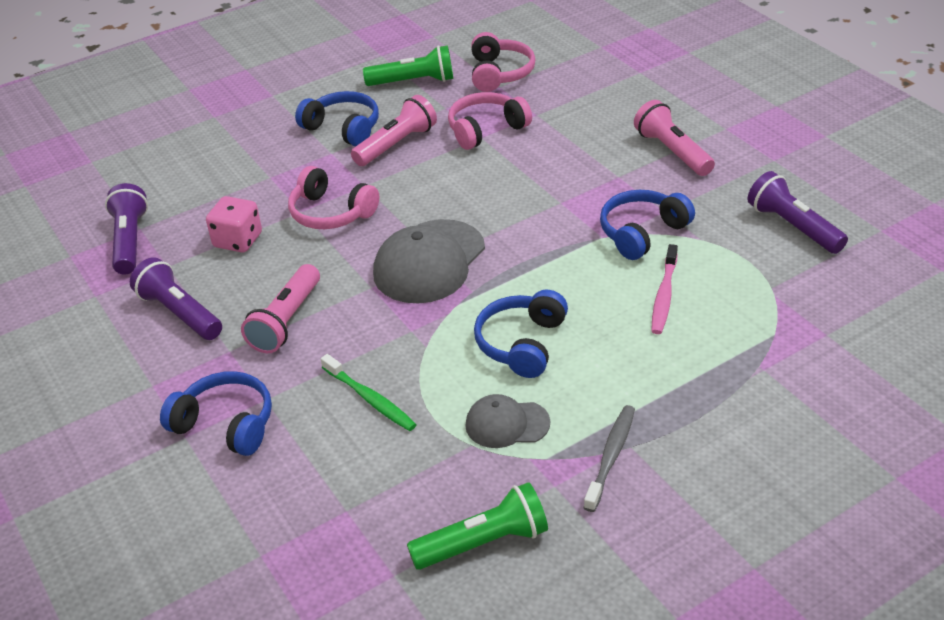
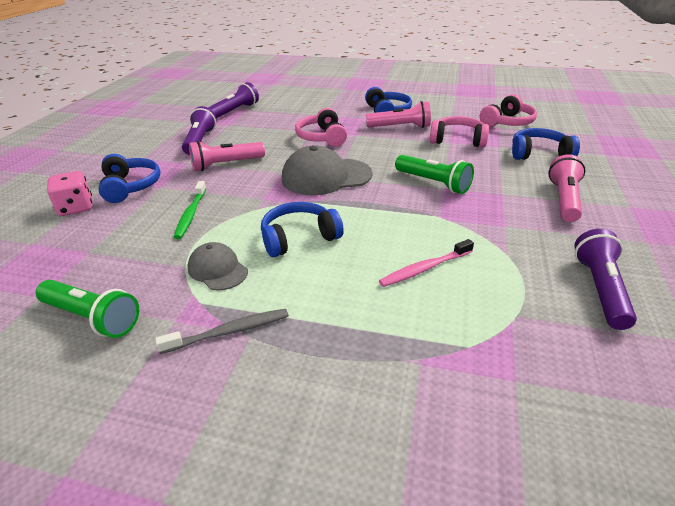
camera: 45 degrees right, 5 degrees down
(238, 240) = (268, 129): pink dice -> pink dice (76, 207)
(414, 82) = (453, 109): green flashlight -> green flashlight (433, 183)
(642, 233) = (469, 228): blue headphones -> blue headphones (539, 154)

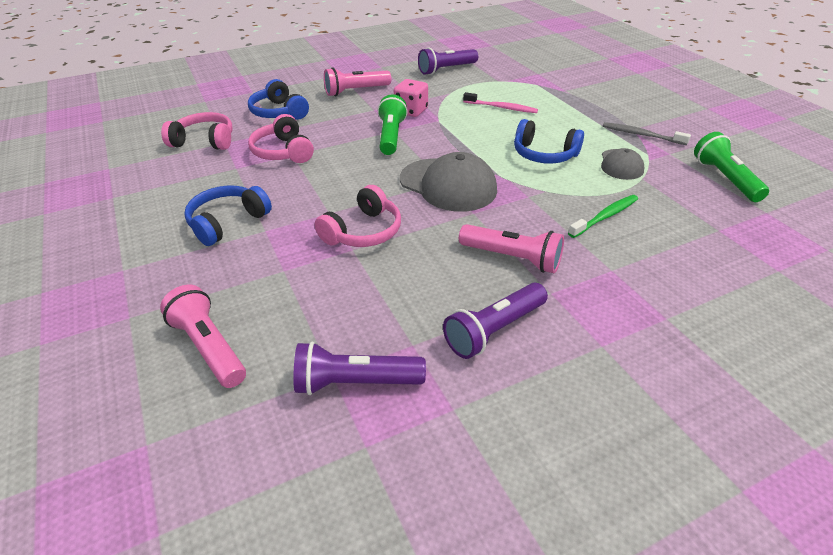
camera: 130 degrees left, 5 degrees up
(76, 207) = (724, 295): pink dice -> pink dice (411, 111)
(130, 186) = (646, 292): blue headphones -> none
(400, 127) = (276, 194): pink flashlight -> pink flashlight (209, 347)

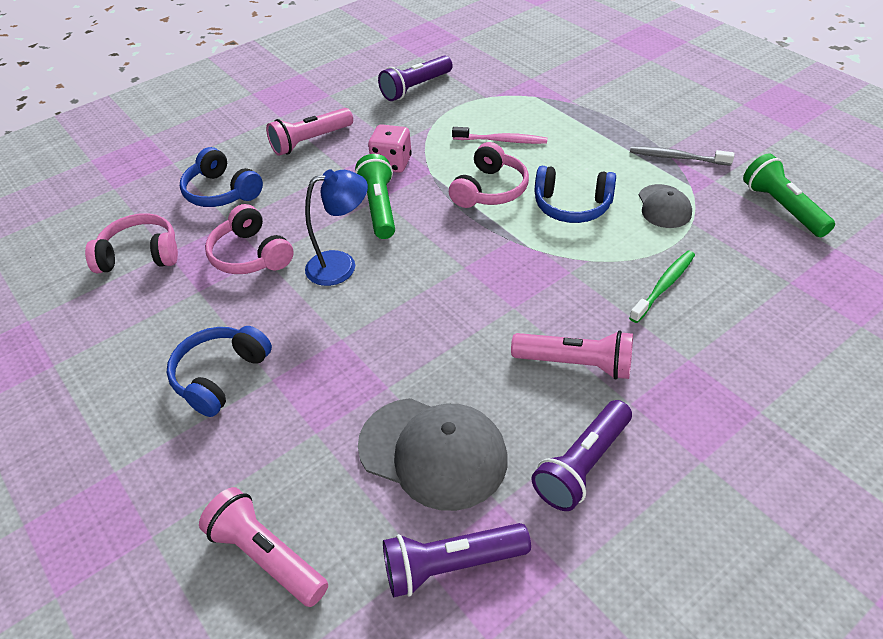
camera: 10 degrees left, 5 degrees up
(348, 167) = (341, 265): none -> blue lamp
(363, 232) = (392, 359): pink headphones -> pink headphones (490, 190)
(448, 185) = (472, 271): grey cap -> grey cap (433, 452)

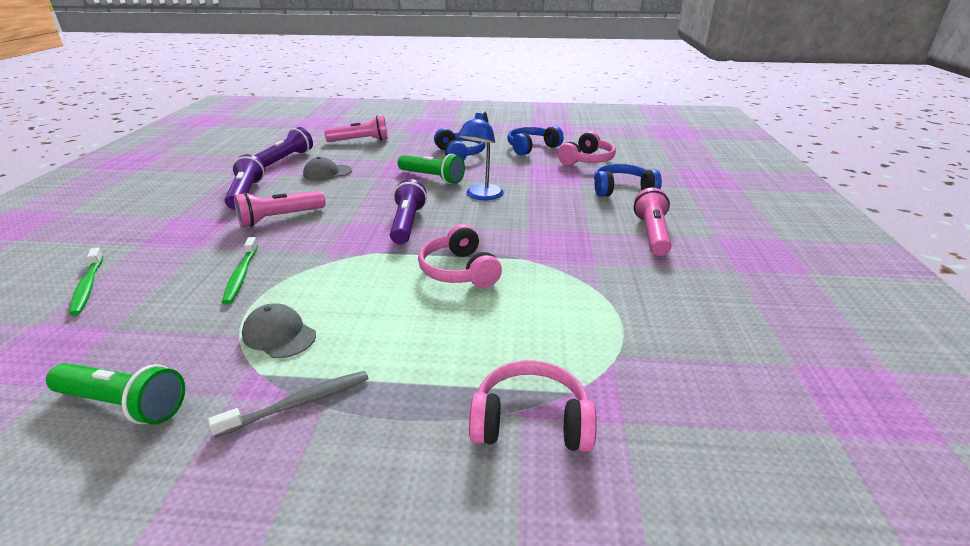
camera: 130 degrees right, 15 degrees down
(250, 255) = (537, 180): pink headphones -> pink headphones (531, 421)
(379, 207) = (516, 225): green flashlight -> green flashlight (432, 178)
(392, 163) = (566, 250): pink dice -> none
(415, 88) = (698, 320): purple flashlight -> purple flashlight (407, 224)
(433, 452) = (327, 173): grey cap -> grey cap, size x0.57
(502, 140) = (516, 314): pink toothbrush -> none
(572, 206) = (373, 292): blue headphones -> blue headphones (531, 148)
(817, 356) = (88, 286): none -> green toothbrush

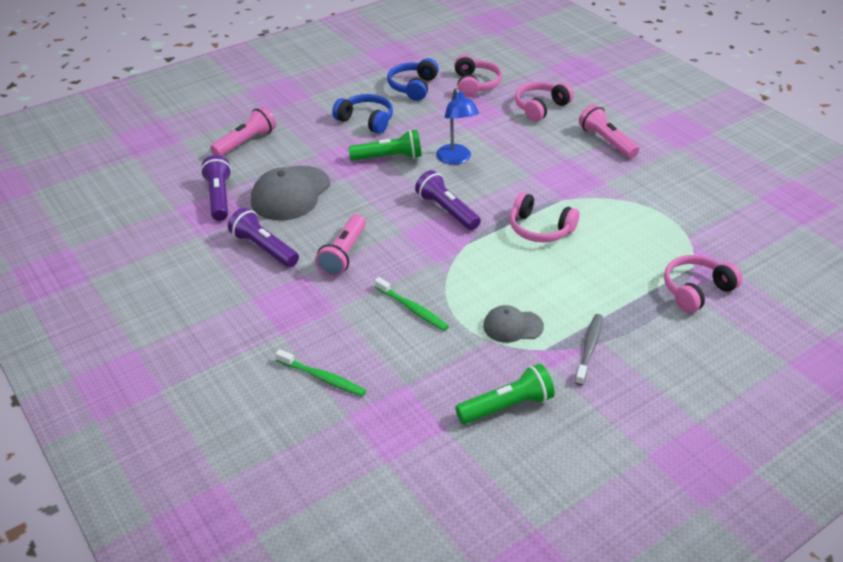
camera: 40 degrees left, 10 degrees up
(327, 173) = (290, 193): grey cap -> grey cap, size x1.77
(622, 190) = (540, 107): blue headphones -> pink headphones

